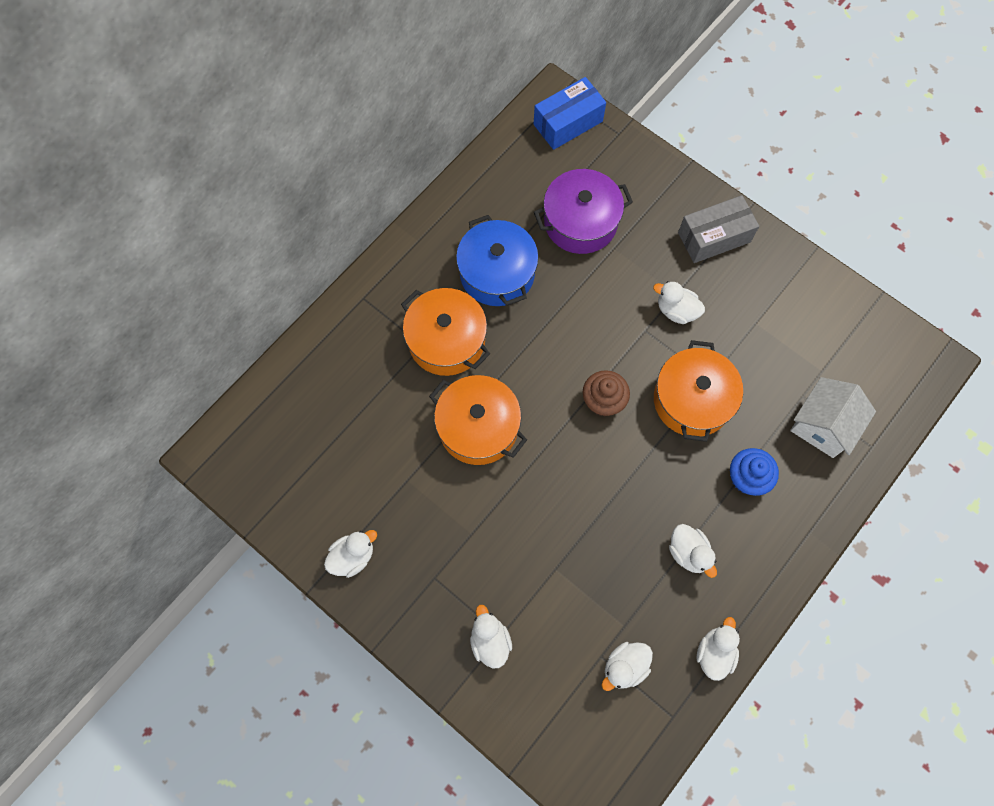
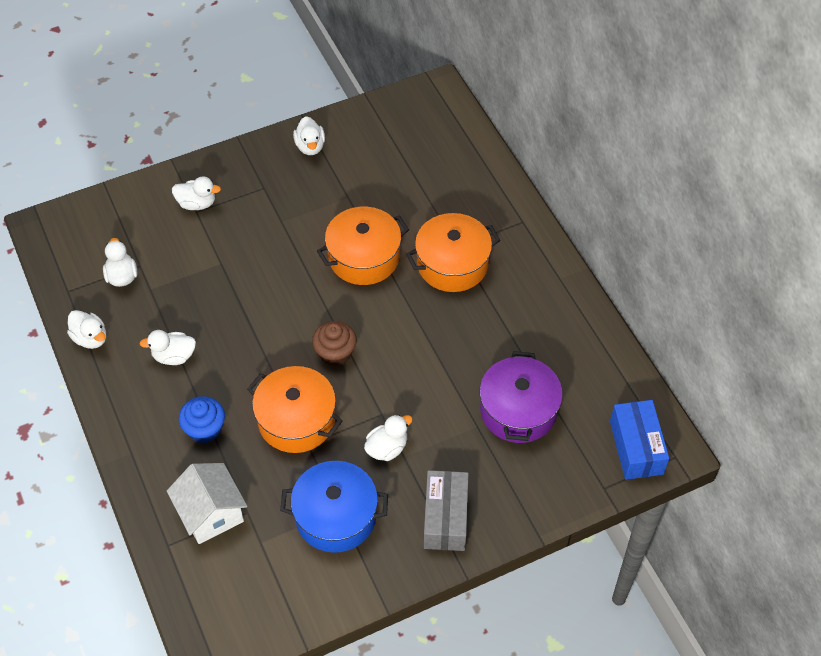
camera: 115 degrees right, 15 degrees down
(497, 273) = (498, 324): blue pot -> blue pot (336, 516)

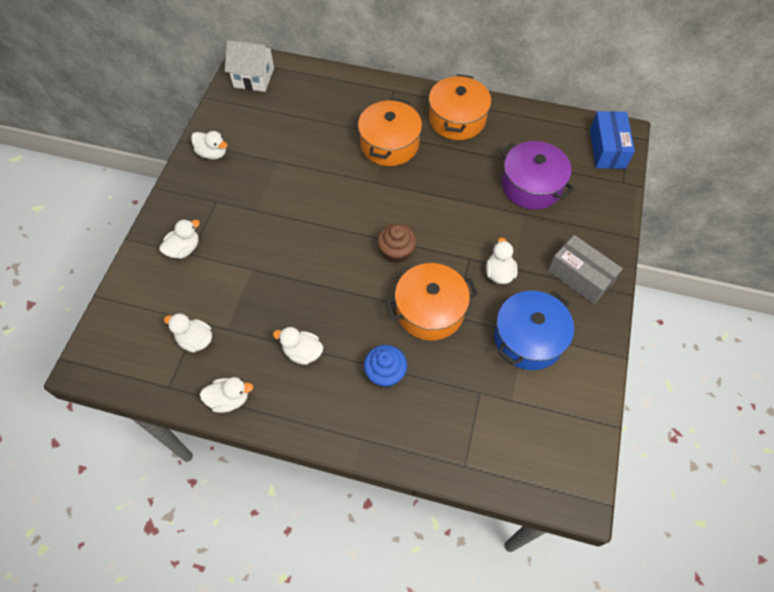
camera: 50 degrees left, 5 degrees up
(174, 356) = (302, 352): white duck -> white duck turned 75 degrees clockwise
(211, 513) = (461, 417): white house -> white house (254, 77)
(364, 257) = (335, 185): orange pot -> orange pot (457, 119)
(636, 447) = (607, 149): blue box -> blue box turned 60 degrees clockwise

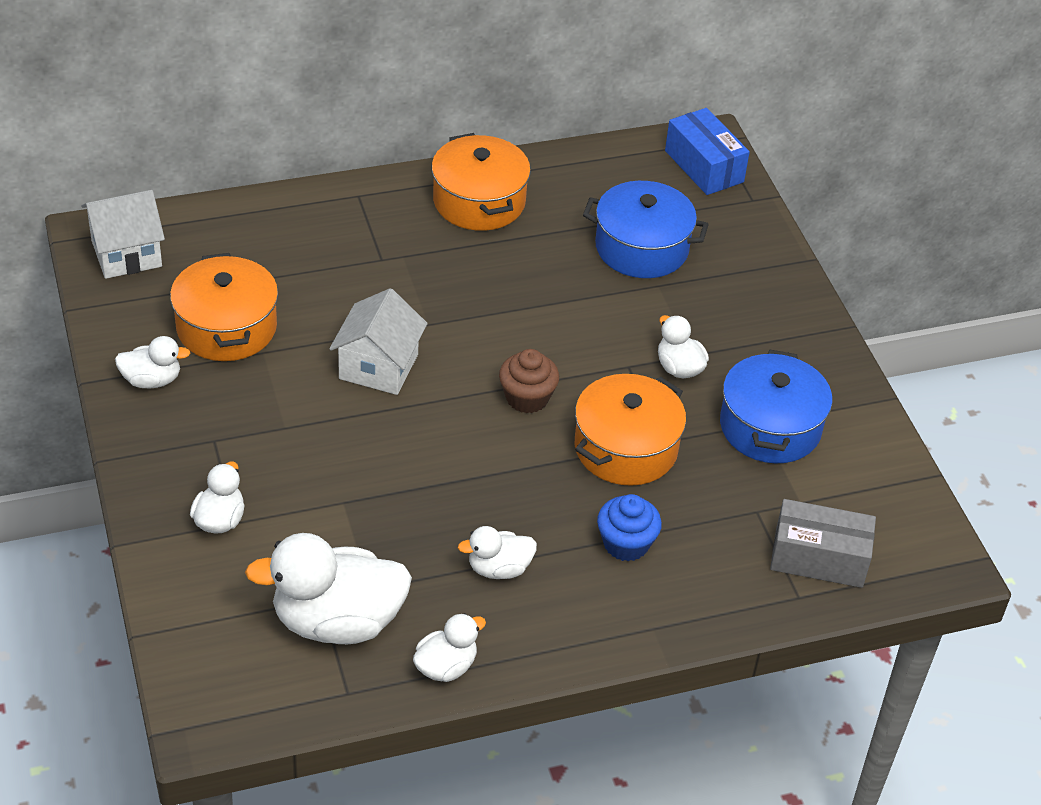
camera: 35 degrees left, 15 degrees down
(195, 340) = (337, 621): white duck -> white duck, size x1.95
(330, 196) = (378, 366): none -> white house
(389, 144) = (409, 268): orange pot -> orange pot (226, 327)
(531, 186) = (641, 248): purple pot -> blue pot
(580, 277) = (780, 331): grey box -> grey box (818, 558)

